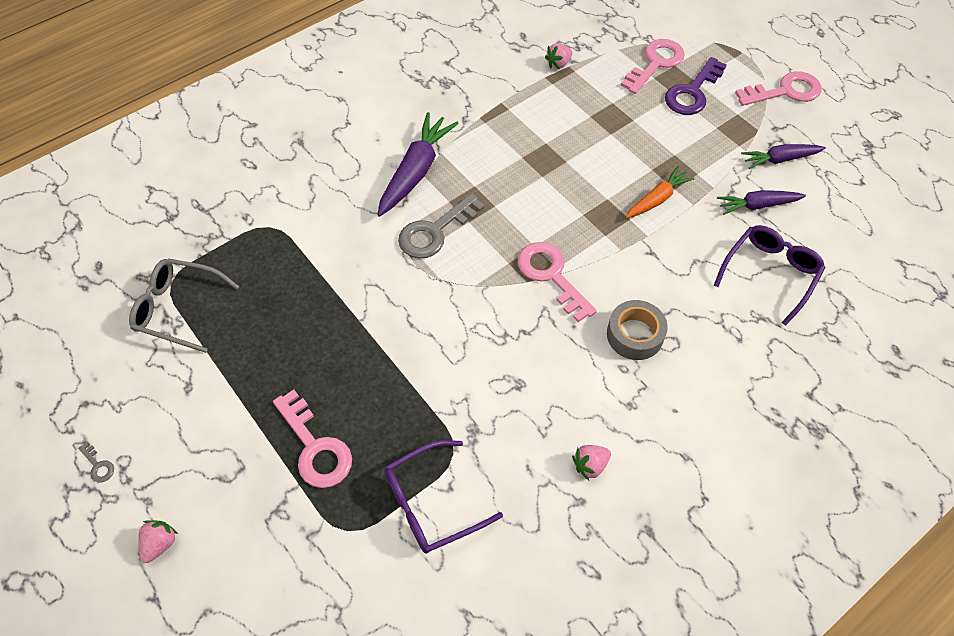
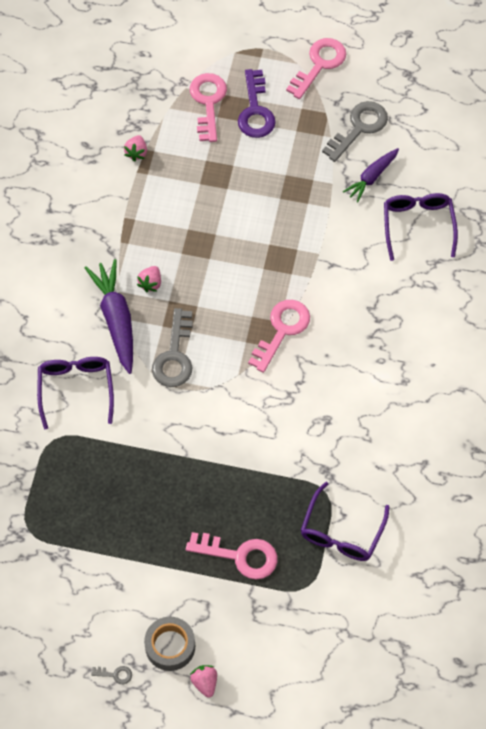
camera: 40 degrees left, 5 degrees up
(178, 308) = (53, 543): grey glasses -> none
(328, 201) = (76, 389): none -> purple glasses
(551, 276) = (282, 330): pink key -> pink key turned 105 degrees clockwise
(590, 465) = (412, 437): pink strawberry -> pink strawberry (150, 283)
(635, 335) = (369, 332): grey tape -> grey tape (170, 646)
(657, 199) = (302, 220): orange carrot -> none
(780, 159) = (359, 128): purple carrot -> grey key

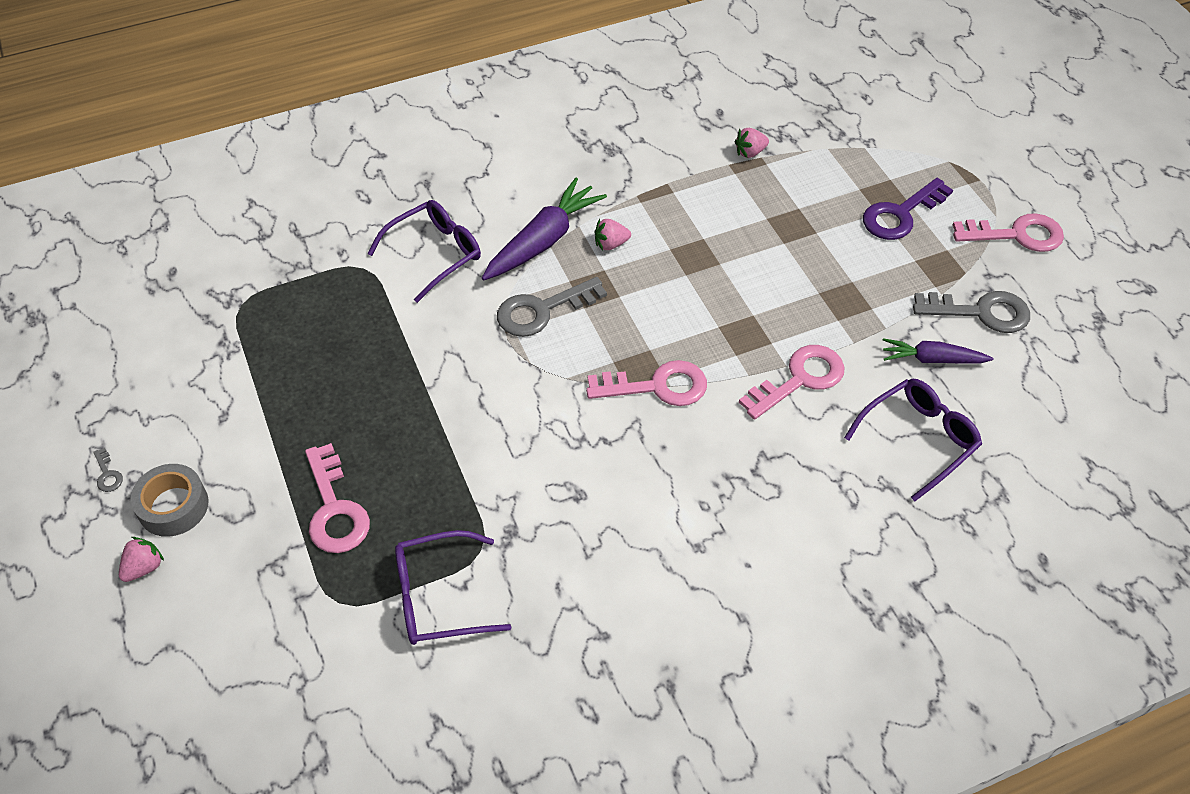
camera: 55 degrees right, 10 degrees down
(208, 102) = (867, 173): pink key -> pink key (799, 379)

